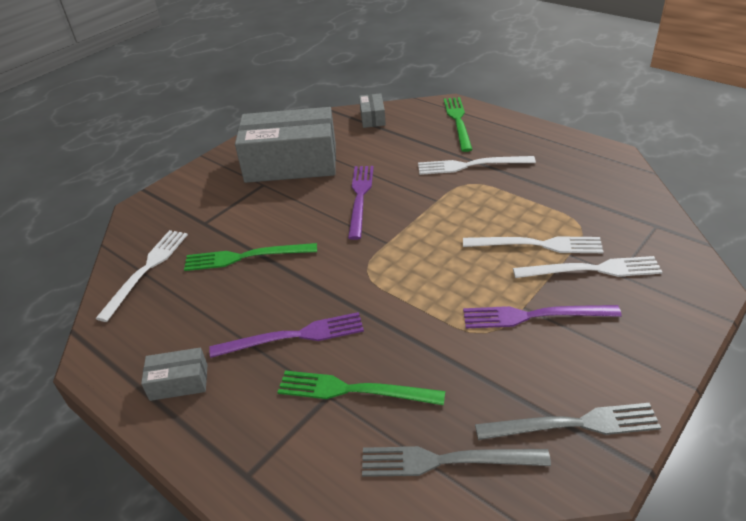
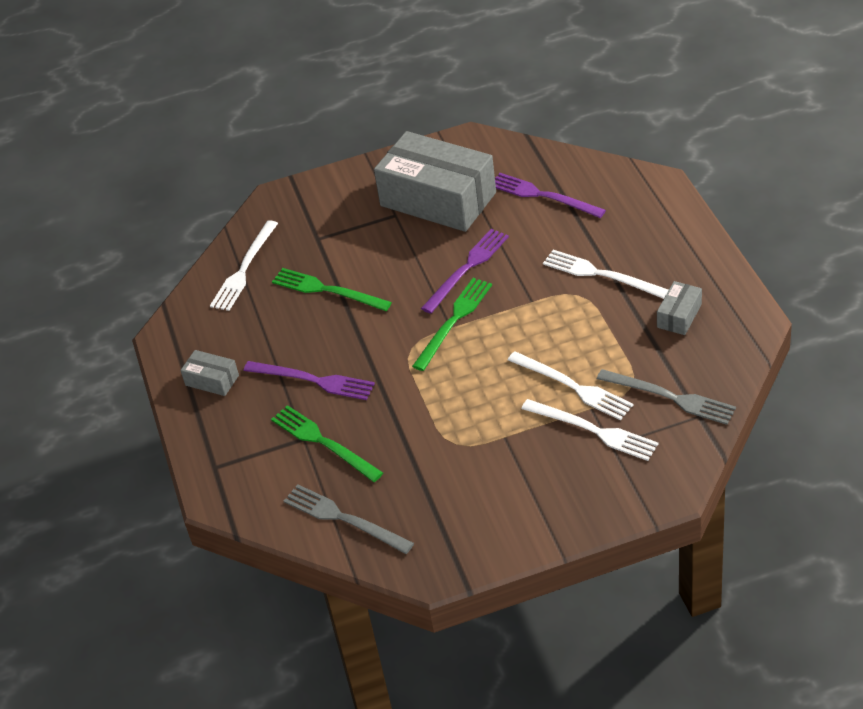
camera: 35 degrees right, 5 degrees up
(146, 270) = (244, 269): white fork -> white fork turned 150 degrees clockwise
(372, 118) = (561, 170): grey box -> grey box (679, 316)
(458, 121) = (642, 211): green fork -> green fork (454, 321)
(534, 316) = (504, 448): purple fork -> purple fork (543, 196)
(573, 424) = (449, 537): grey fork -> grey fork (670, 397)

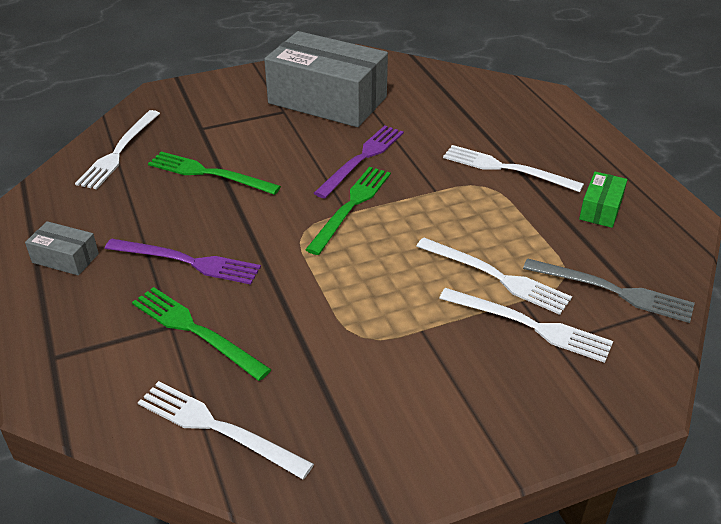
camera: 10 degrees left, 5 degrees down
(344, 519) = (218, 428): grey fork -> white fork
(543, 196) = (434, 101): purple fork -> none
(679, 316) = (600, 209): grey box -> green box

